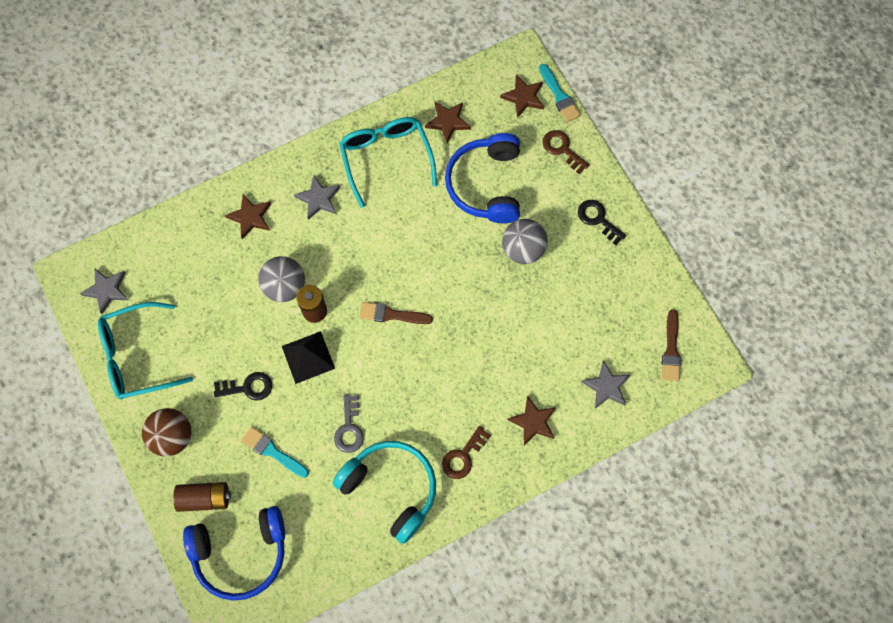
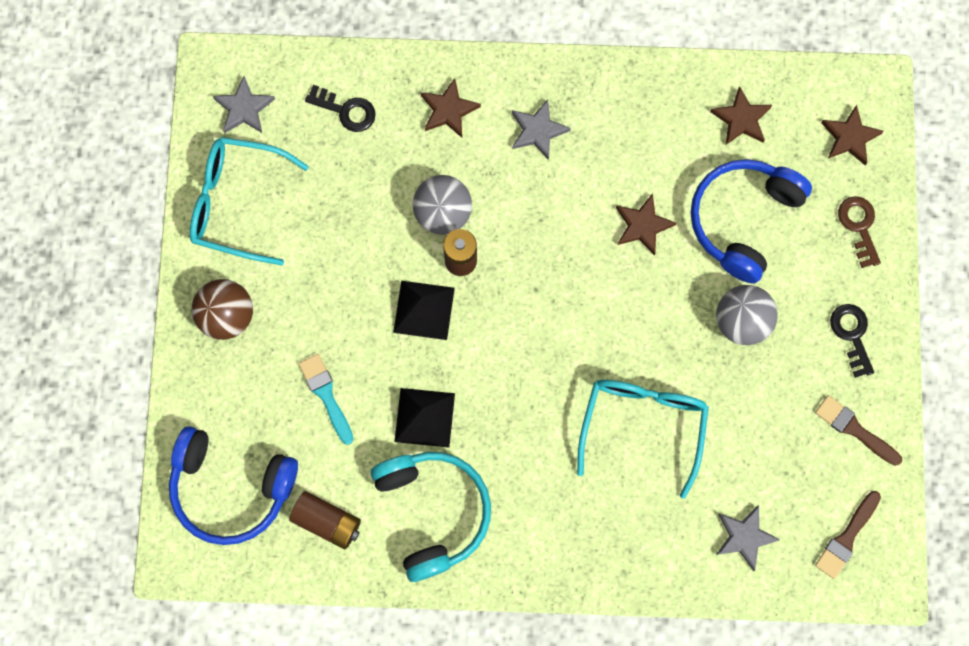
camera: 30 degrees right, 5 degrees up
(204, 498) = (225, 405): brown battery -> brown battery (327, 521)
(248, 387) = (338, 307): black key -> black key (346, 110)
(349, 428) = (424, 417): grey key -> black pyramid
(386, 158) = (643, 124): turquoise glasses -> turquoise glasses (642, 426)
(391, 315) = (545, 313): brown brush -> brown brush (854, 429)
(463, 456) = (533, 522): brown key -> none
(533, 422) = (636, 529): brown star -> brown star (642, 226)
(559, 96) = (894, 159): turquoise brush -> none

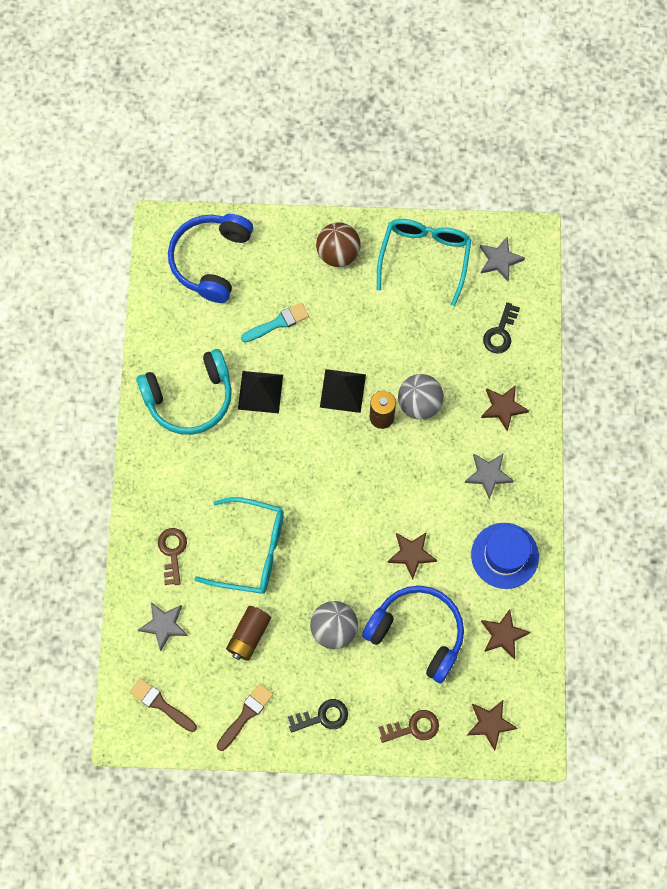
camera: 90 degrees right, 5 degrees down
(327, 521) = (185, 325): brown battery -> brown battery (249, 636)
(642, 114) = (504, 555): none -> blue hat
(647, 529) = (172, 552): none -> brown key

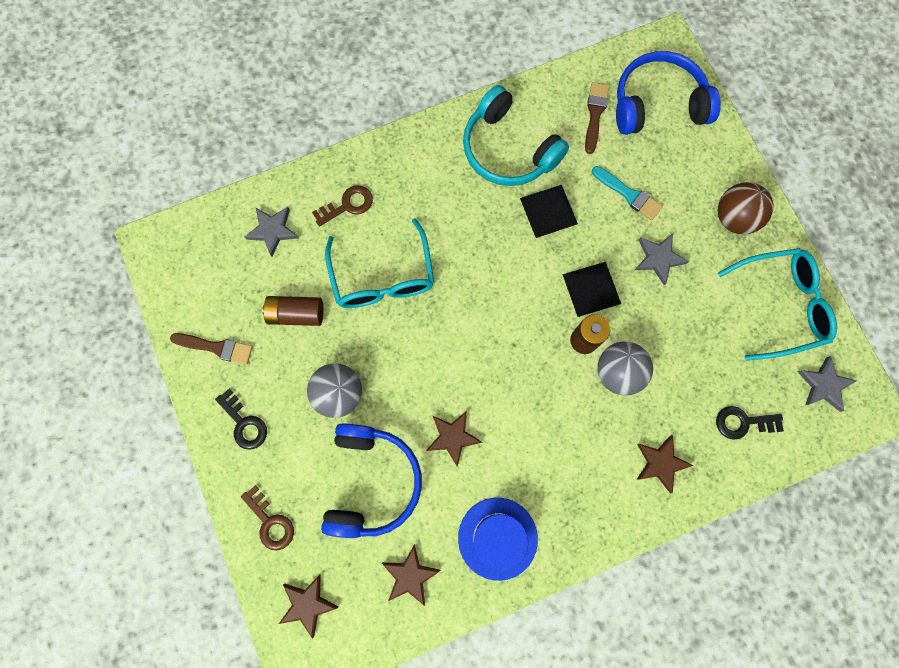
camera: 65 degrees right, 5 degrees up
(161, 704) = (195, 263): brown brush -> brown brush (595, 114)
(488, 475) = (578, 480): grey star -> grey star (658, 258)

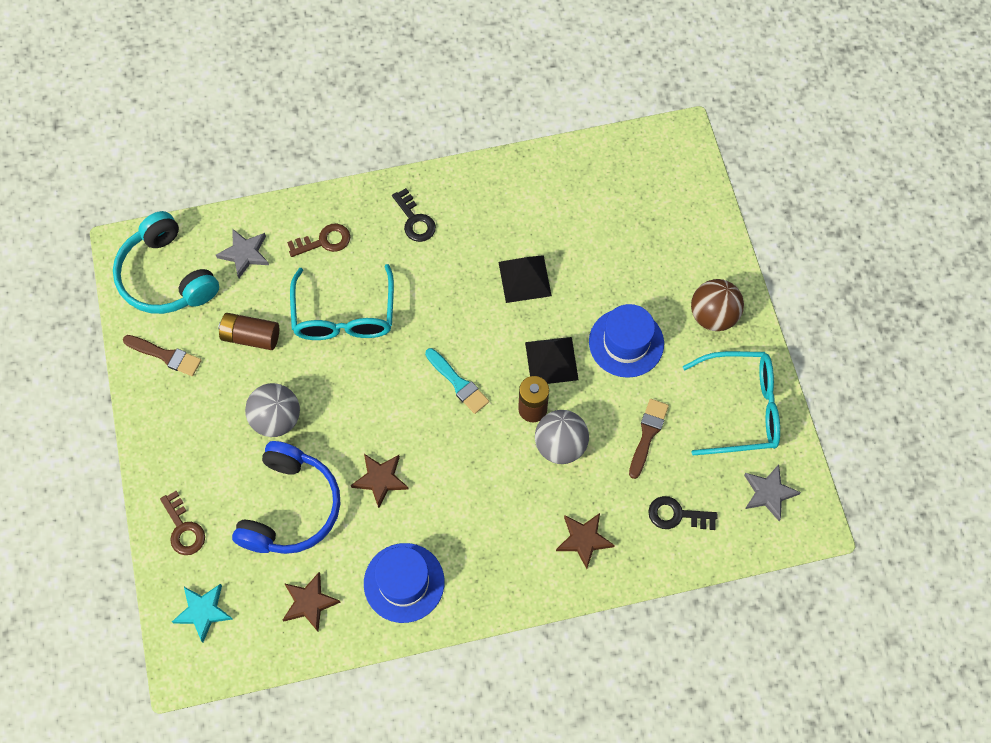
camera: 10 degrees right, 10 degrees down
(244, 423) = (178, 432): black key -> black key (415, 220)
(307, 604) = (203, 611): brown star -> turquoise star
(508, 150) = (496, 213): turquoise headphones -> turquoise headphones (166, 277)
(595, 114) = (593, 192): brown brush -> brown brush (647, 435)
(628, 194) = (610, 276): turquoise brush -> turquoise brush (458, 383)
(657, 103) = (659, 192): blue headphones -> none
(658, 258) = (626, 343): grey star -> blue hat

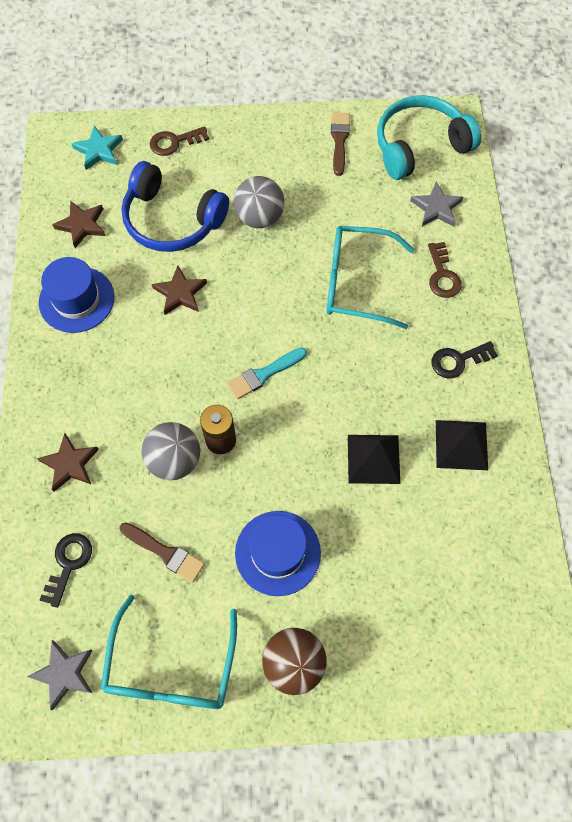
camera: 100 degrees right, 0 degrees up
(166, 355) = (339, 140): brown brush -> brown brush turned 150 degrees clockwise
(251, 337) = (347, 205): brown battery -> none
(551, 361) = (271, 468): black pyramid -> black pyramid (461, 444)

